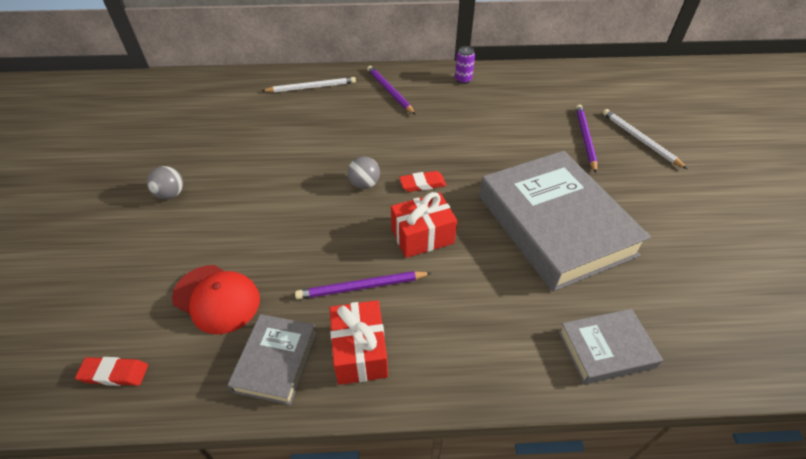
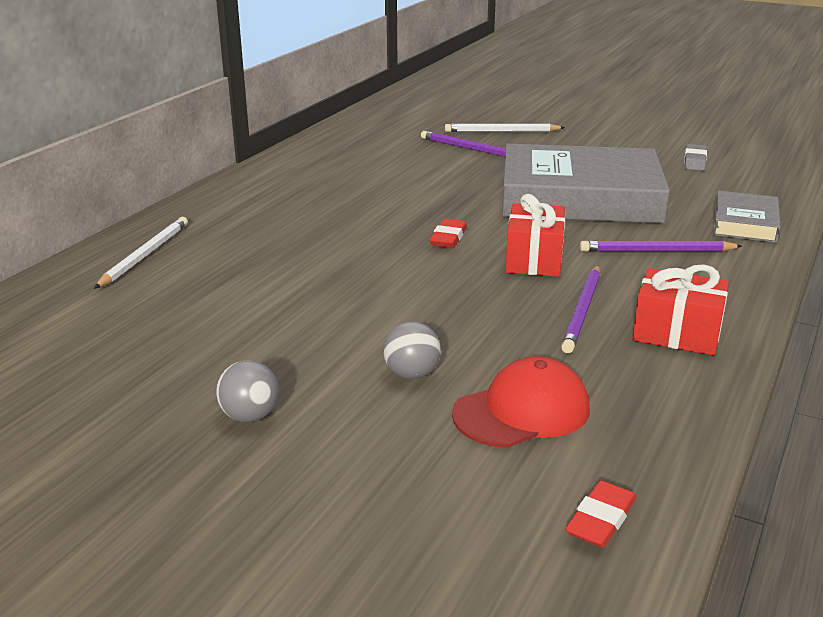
camera: 60 degrees left, 20 degrees down
(276, 361) = (658, 387): grey book -> none
(364, 184) = (409, 269): grey ball -> grey ball (411, 374)
(389, 91) = (242, 211): purple pencil -> purple pencil (656, 251)
(463, 80) = (286, 169): purple can -> none
(719, 275) = (694, 161): none -> grey eraser

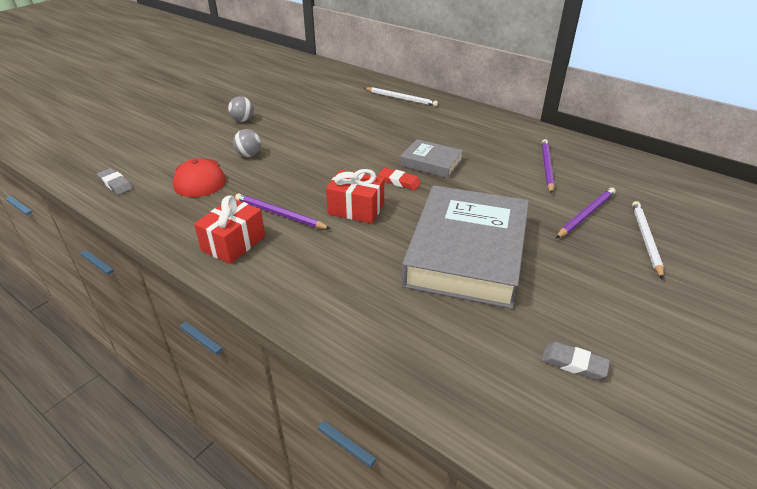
camera: 100 degrees right, 10 degrees up
(600, 519) = (115, 184): red eraser -> grey eraser
(656, 251) = (351, 267): purple pencil -> purple pencil (546, 167)
(744, 223) = (391, 341): grey book -> grey book (431, 162)

